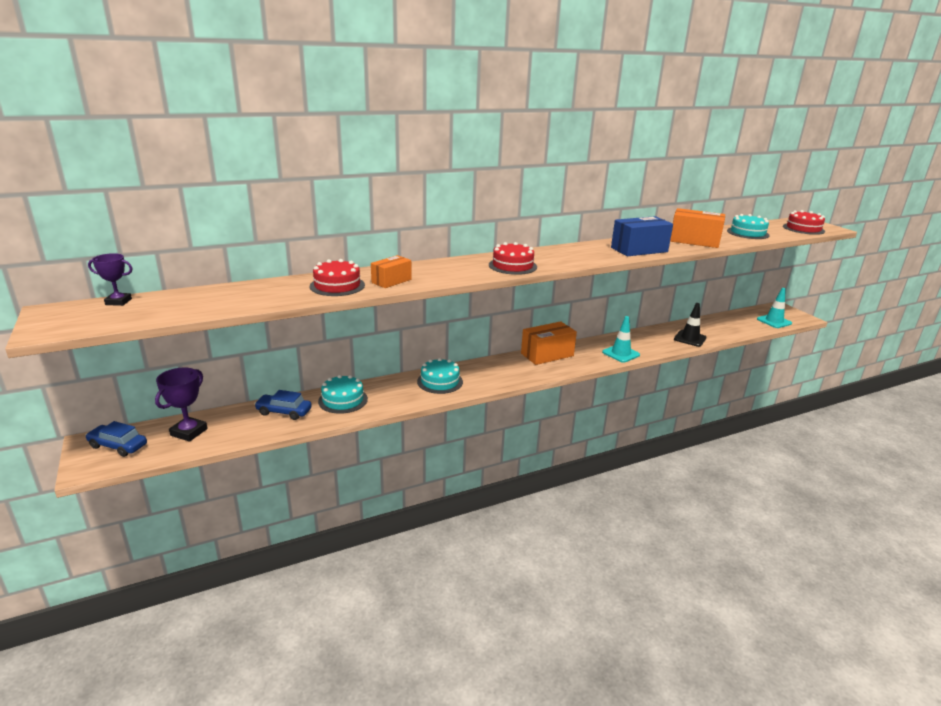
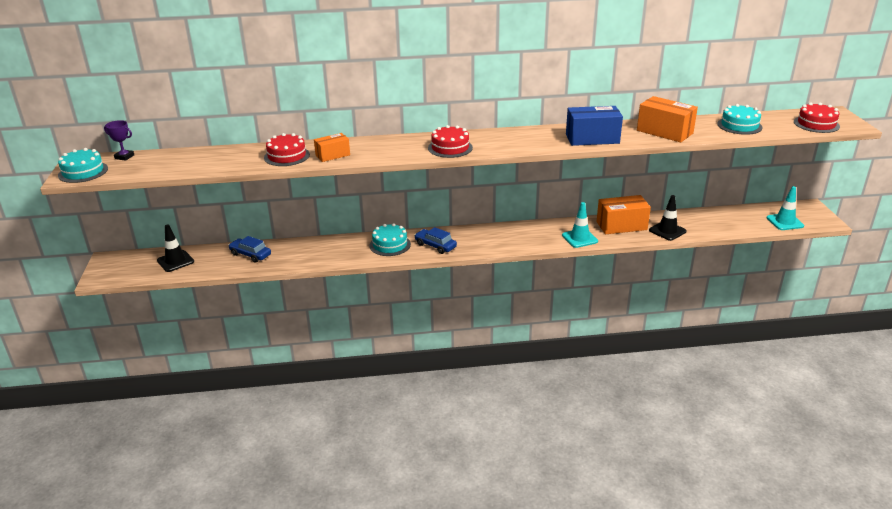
camera: 20 degrees right, 5 degrees up
(118, 446) = (124, 265): blue car -> blue car (435, 246)
(189, 432) = (175, 261): purple trophy -> black traffic cone
(343, 400) = (300, 251): turquoise cake -> turquoise cake (83, 172)
(547, 354) = (505, 231): orange box -> orange box (621, 225)

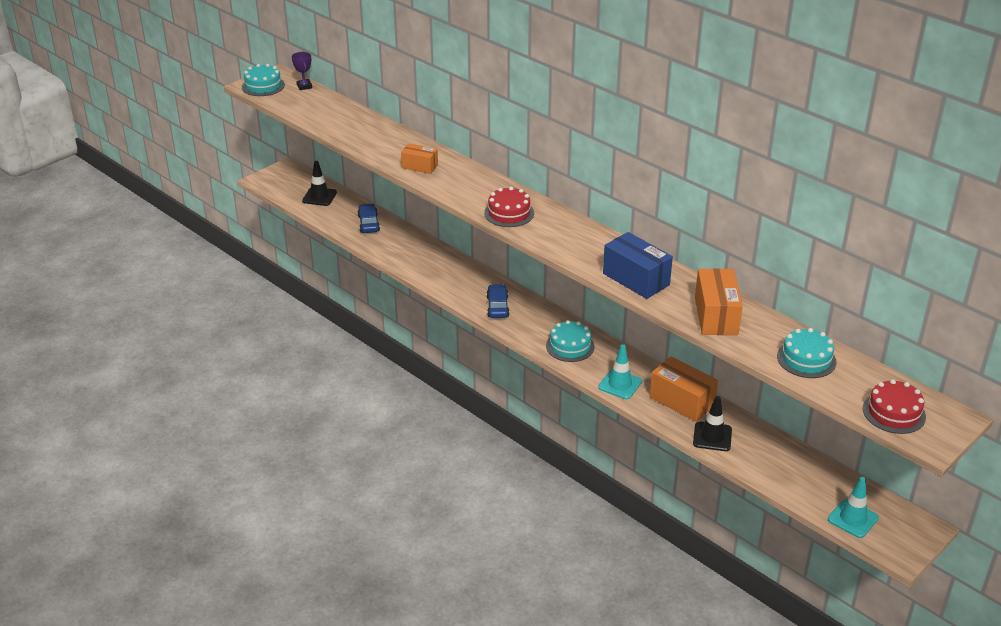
camera: 50 degrees right, 5 degrees up
(287, 156) = (391, 148): red cake -> none
(390, 245) = (468, 282): turquoise cake -> turquoise cake (570, 346)

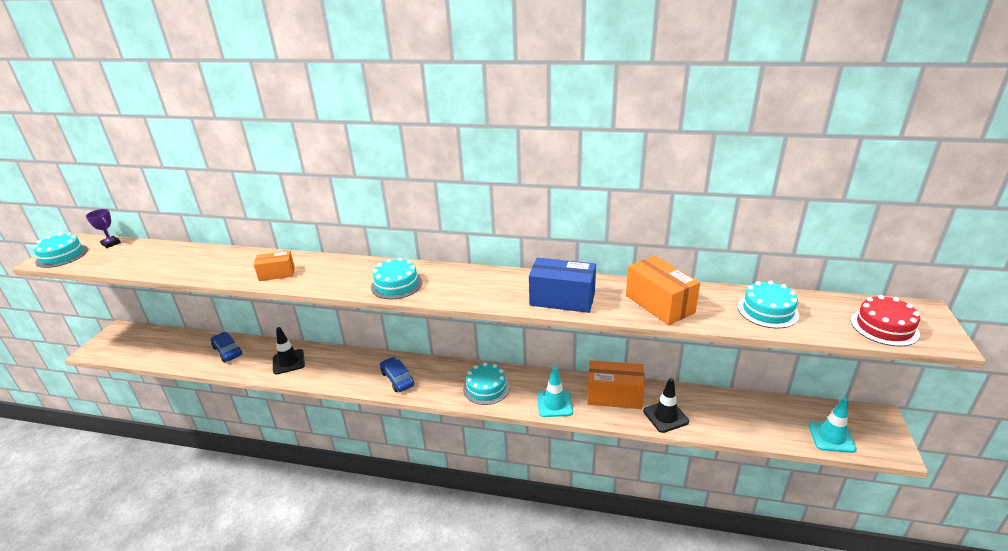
camera: 30 degrees left, 5 degrees down
(319, 197) = (164, 345): black traffic cone -> black traffic cone (288, 362)
(509, 213) = (396, 284): red cake -> turquoise cake

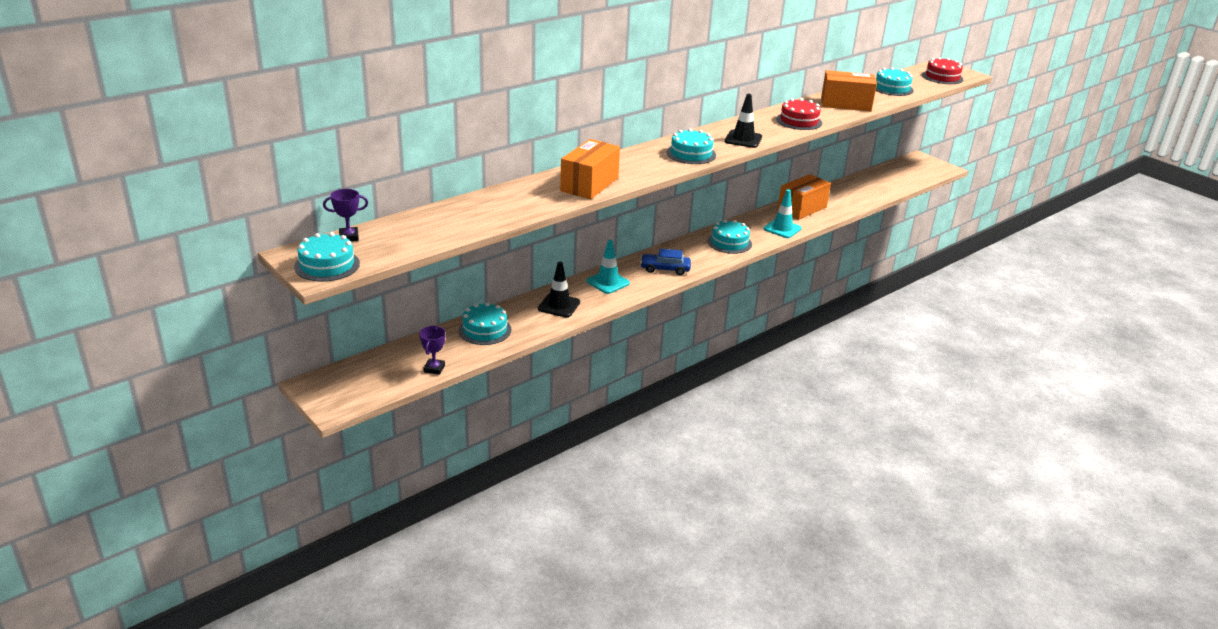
camera: 55 degrees left, 0 degrees up
(161, 359) = (434, 369): none -> purple trophy
(227, 351) = (485, 330): blue car -> turquoise cake
(277, 274) = (589, 184): orange box -> orange box, size x1.65
(562, 299) = (799, 121): blue box -> red cake
(665, 416) = (842, 204): black traffic cone -> black traffic cone (743, 139)
(831, 437) = (917, 175): turquoise traffic cone -> turquoise traffic cone (608, 282)

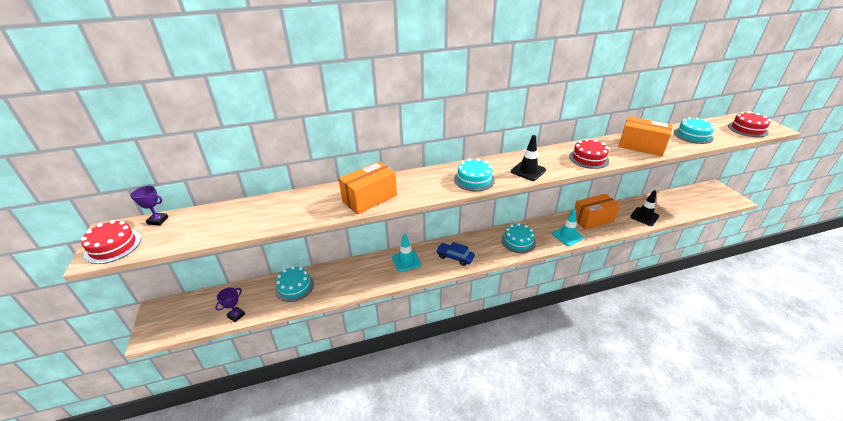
camera: 25 degrees right, 5 degrees up
(327, 265) = (113, 246): turquoise cake -> red cake
(559, 305) = (358, 275): black traffic cone -> black traffic cone (644, 216)

